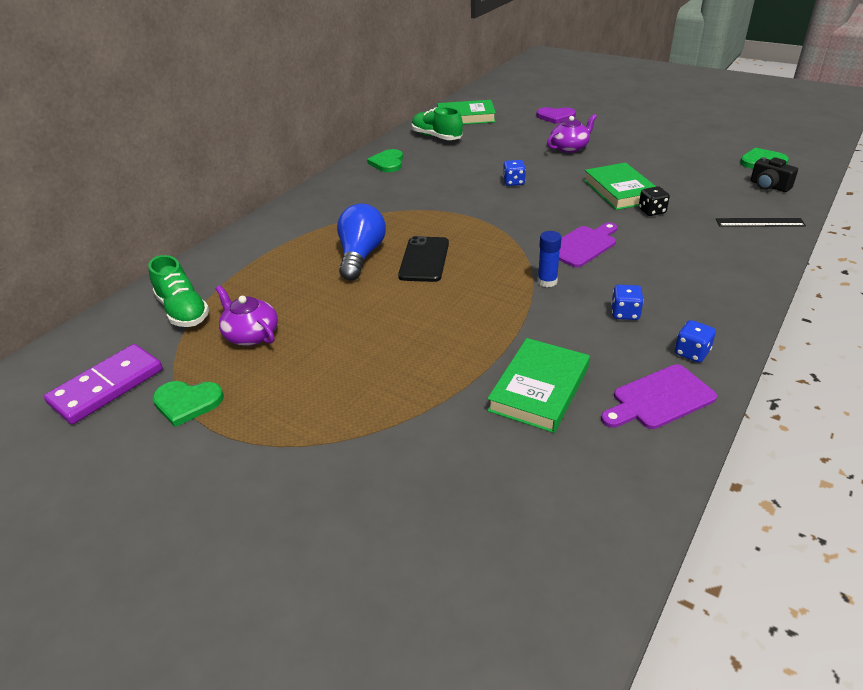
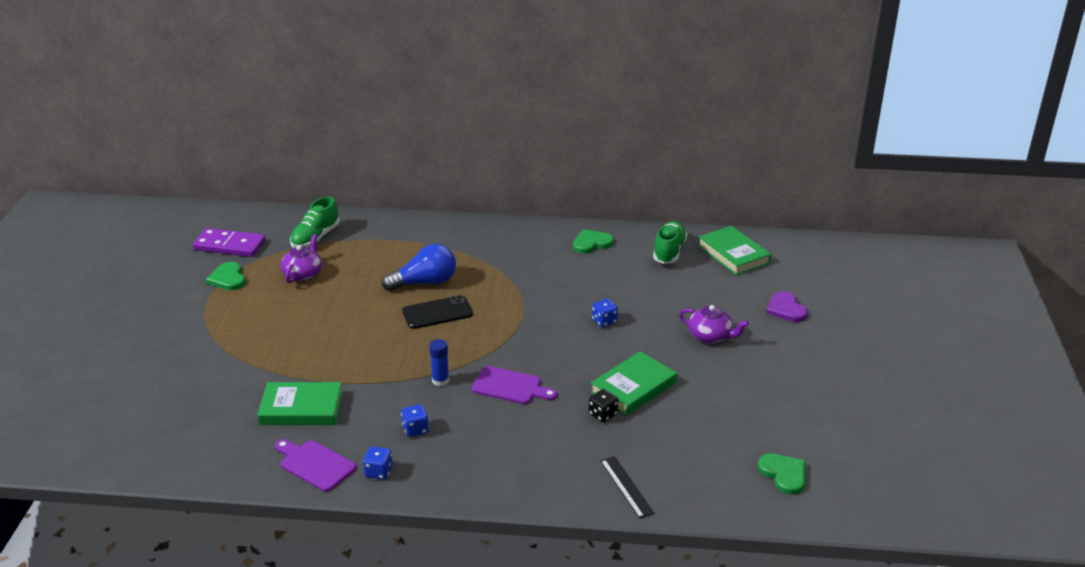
camera: 60 degrees right, 5 degrees down
(769, 186) = (719, 485): black camera -> none

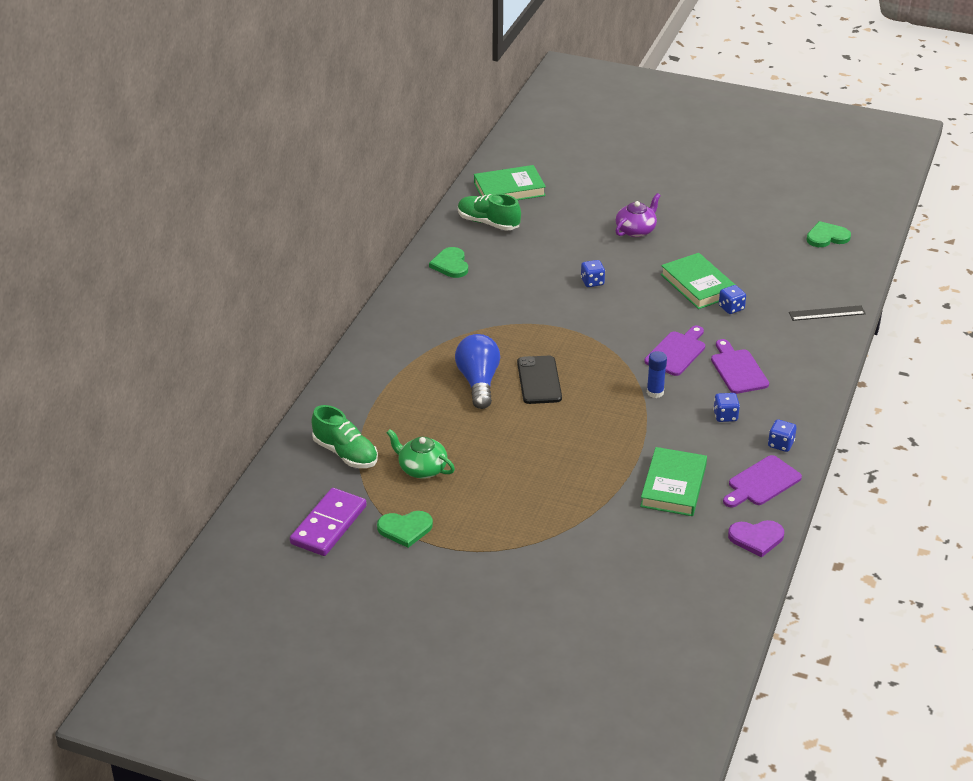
camera: 75 degrees left, 5 degrees up
(303, 274) = (421, 468): purple teapot -> green teapot
(495, 430) = (738, 369): none -> purple cutting board
(602, 414) = (731, 308): black dice -> blue dice
(786, 309) = (609, 183): purple heart -> purple heart (756, 538)

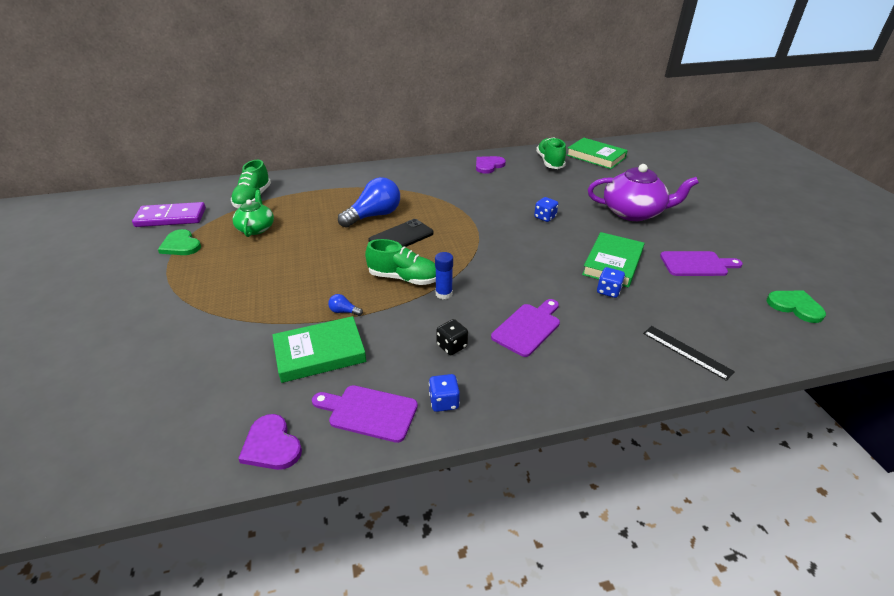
camera: 55 degrees right, 0 degrees up
(450, 264) = (488, 165): green heart -> purple heart
(610, 405) = (404, 278): none -> green shoe
(629, 455) = (344, 311): none -> blue light bulb
(636, 230) = (633, 212): purple teapot -> purple teapot, size x1.66
(676, 352) = (510, 285): purple cutting board -> purple cutting board (696, 264)
(725, 416) = (452, 346): blue dice -> black dice

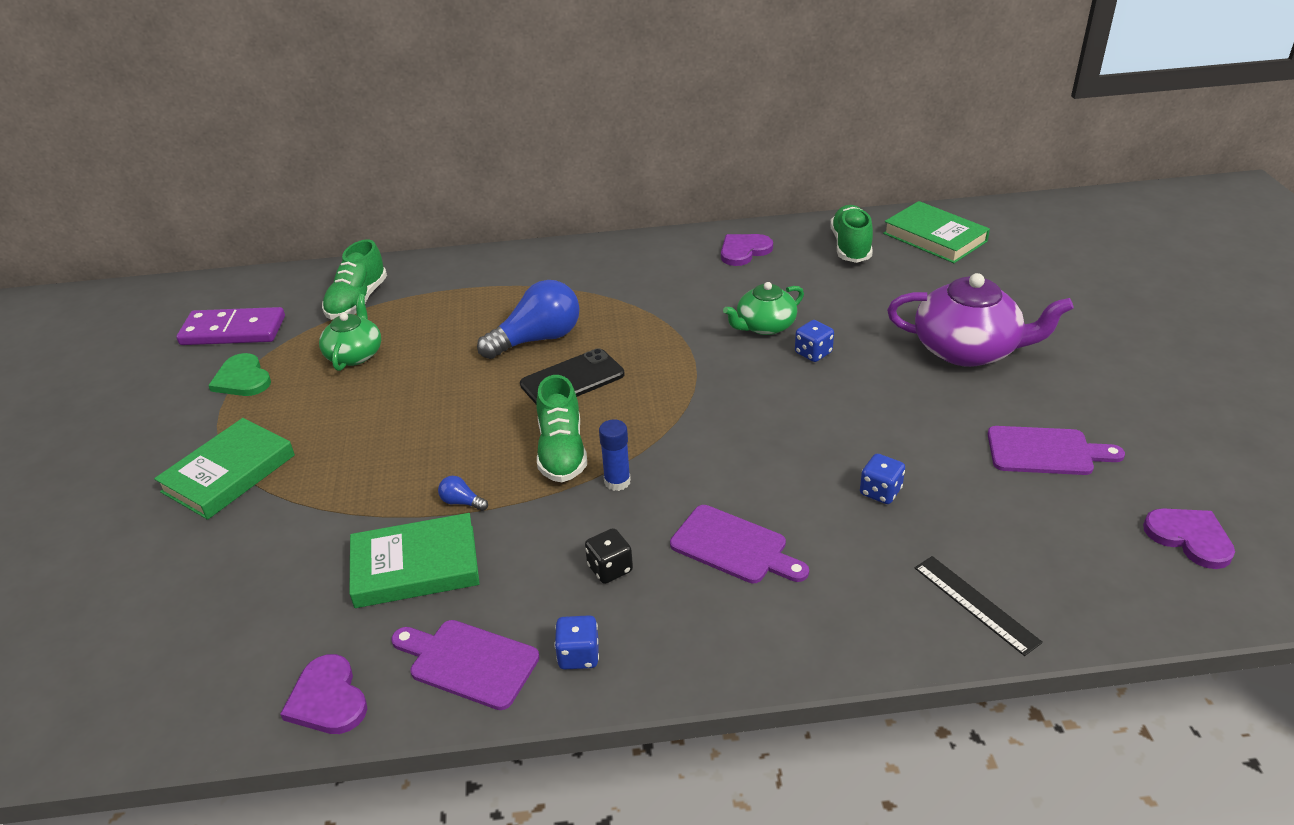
camera: 10 degrees right, 0 degrees up
(404, 278) = (562, 451): green shoe -> green shoe turned 60 degrees clockwise
(512, 204) = (764, 326): none -> green teapot
(528, 328) = (733, 546): purple cutting board -> purple cutting board turned 75 degrees clockwise
(612, 263) = (902, 442): green book -> green book (229, 473)
(795, 306) = (1189, 538): green heart -> purple heart

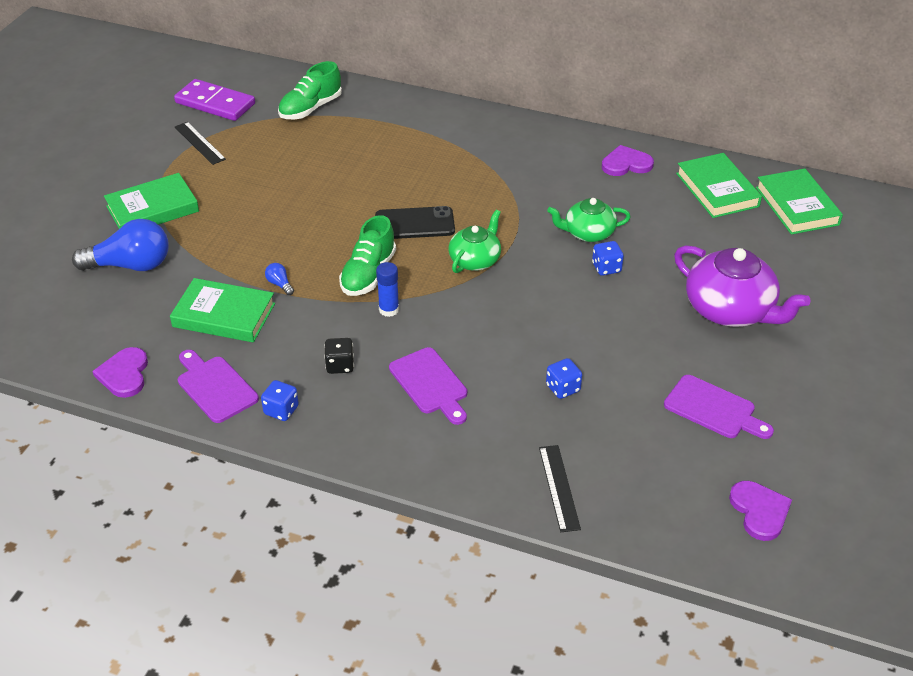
camera: 25 degrees right, 5 degrees up
(242, 379) = (199, 143): green heart -> black ruler
(355, 354) = (282, 150): green teapot -> green teapot (475, 260)
(537, 339) = (413, 183): blue light bulb -> blue light bulb (131, 265)
(851, 247) = (717, 190): green shoe -> green book

